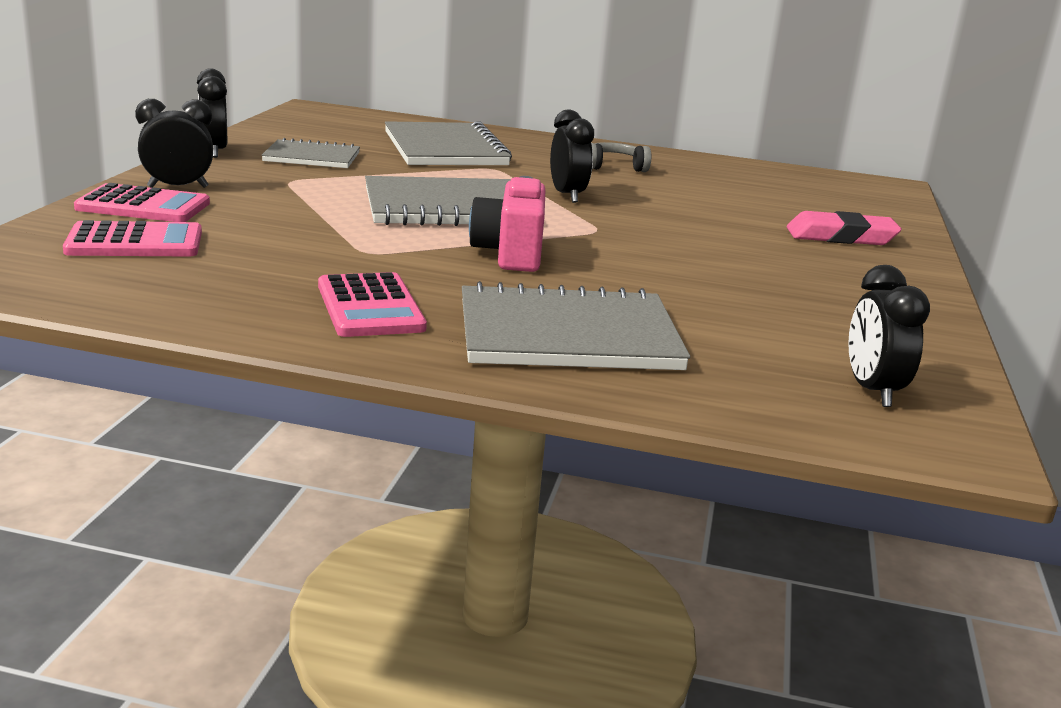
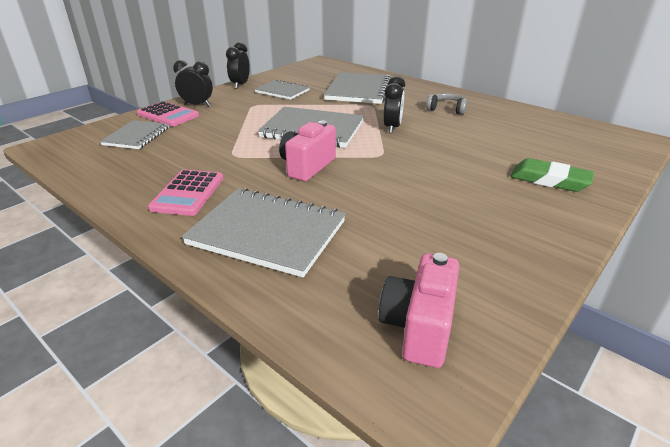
camera: 30 degrees right, 10 degrees up
(135, 242) = (136, 136): pink calculator -> grey notebook
(841, 237) = (549, 180): pink eraser -> green eraser
(872, 391) = (418, 327): black clock -> pink camera

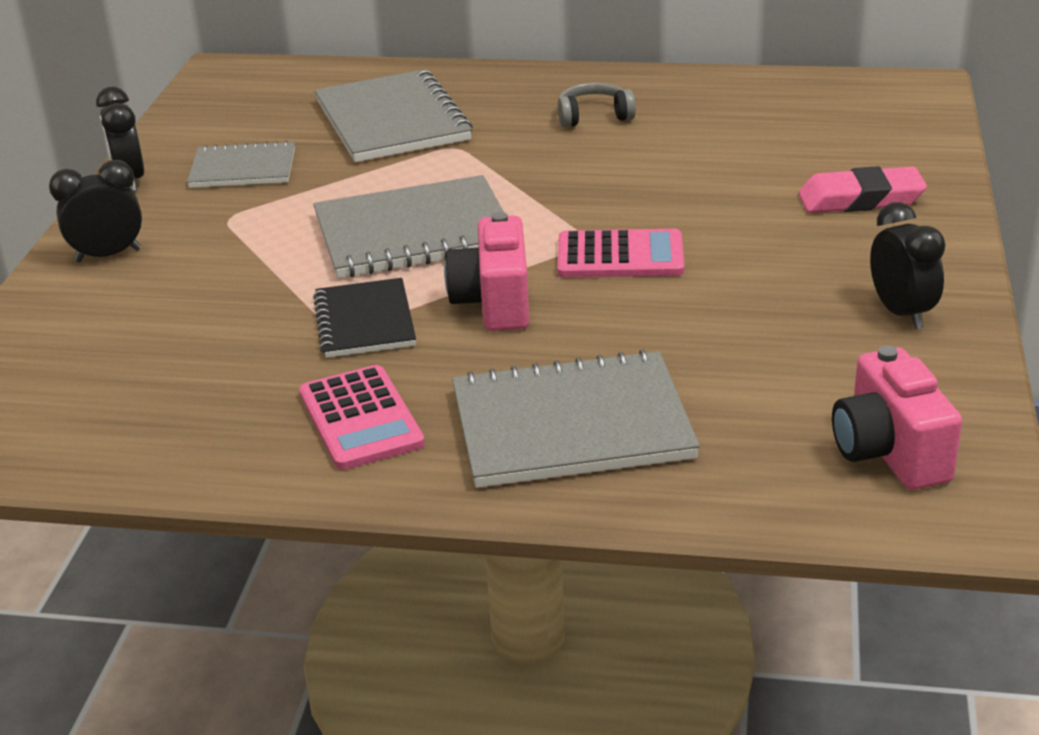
camera: 30 degrees left, 0 degrees up
(136, 136) = (91, 361): grey notebook -> none
(168, 115) = (81, 297): pink calculator -> pink calculator (620, 256)
(246, 156) = (365, 321): none -> black notebook
(392, 128) = (545, 183): black clock -> black clock (901, 313)
(549, 180) = (860, 199): green eraser -> pink eraser

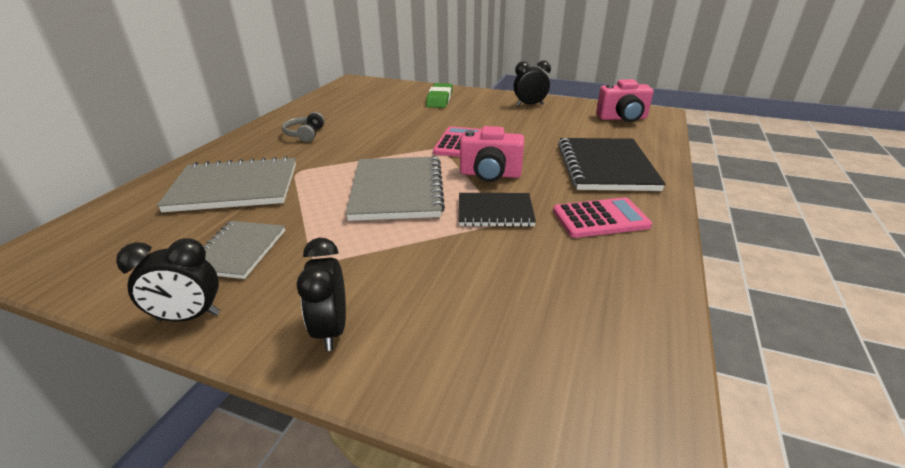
camera: 80 degrees left, 0 degrees up
(571, 425) = (605, 167): grey notebook -> black notebook
(860, 199) = (439, 99): pink eraser -> green eraser

